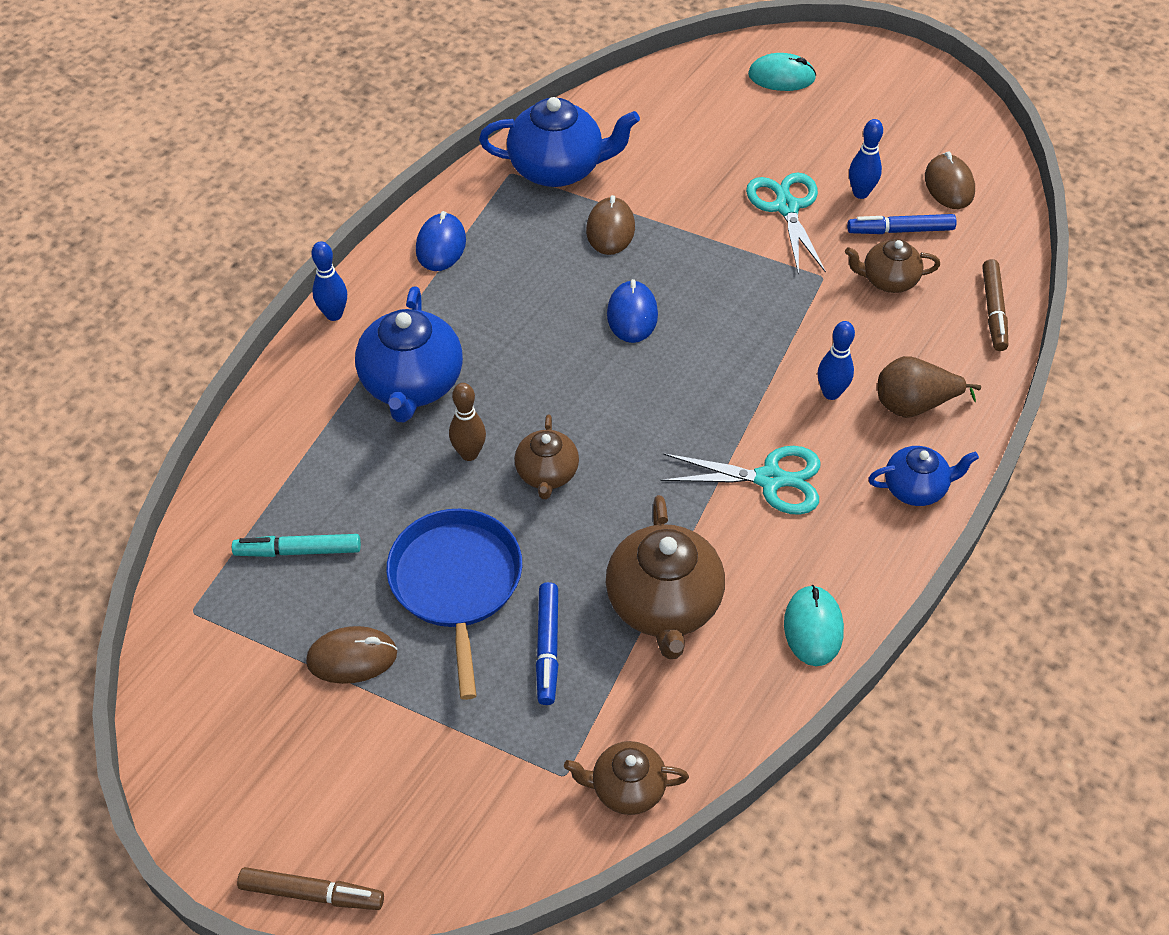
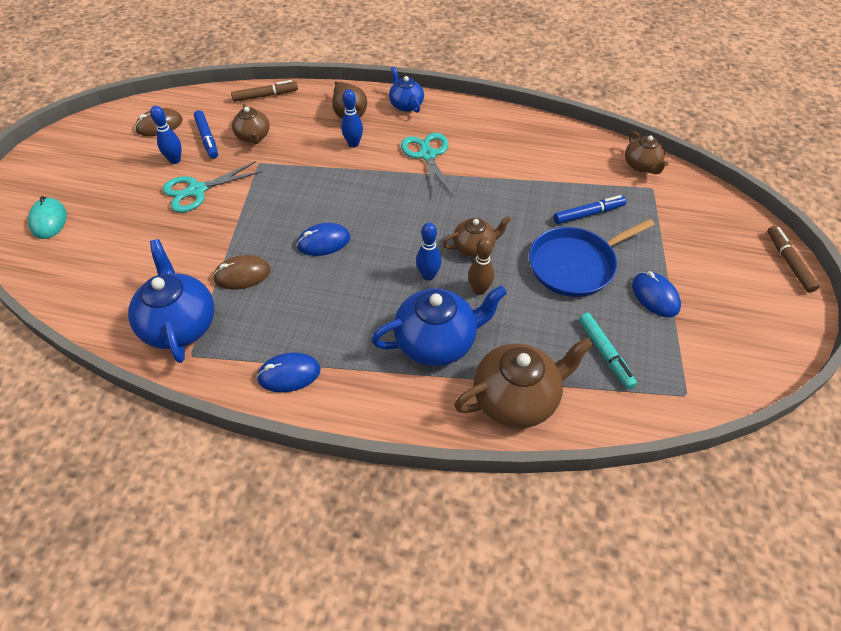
camera: 110 degrees left, 0 degrees up
(334, 314) = (390, 420): blue bowling pin -> blue bowling pin (428, 276)
(352, 657) = (655, 296): brown mouse -> blue mouse
(663, 605) = (532, 177): brown teapot -> brown teapot (516, 399)
(813, 628) = (511, 124): turquoise mouse -> none

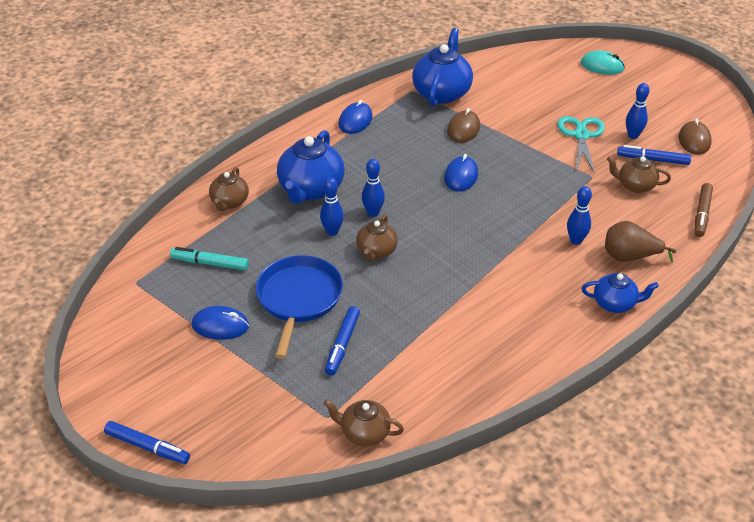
camera: 125 degrees right, 10 degrees down
(180, 325) = (442, 93): blue teapot -> blue teapot turned 90 degrees counterclockwise
(427, 155) = (518, 280): turquoise scissors -> none
(479, 290) = (332, 232): brown bowling pin -> blue bowling pin
(516, 399) = (229, 202): brown teapot -> brown teapot, size x0.58
(789, 262) = (147, 447): brown marker -> blue marker

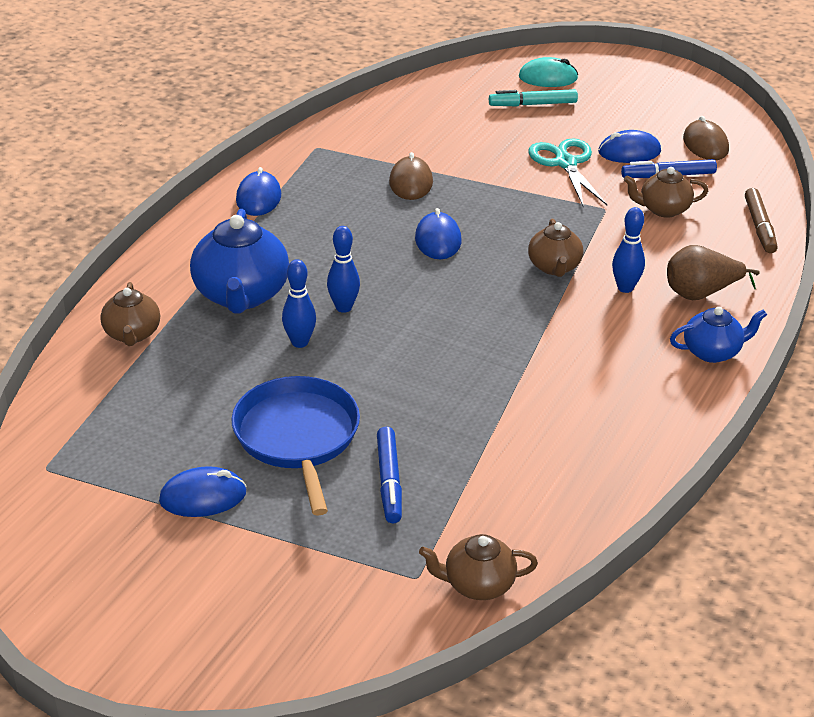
camera: 20 degrees left, 5 degrees down
(147, 447) = (179, 683): blue marker -> none
(210, 263) = (144, 419): turquoise marker -> turquoise marker (532, 104)
(376, 251) = (373, 354): brown teapot -> brown teapot (554, 267)
(442, 93) = (358, 143): blue teapot -> none
(633, 135) = (629, 152): blue bowling pin -> blue mouse

